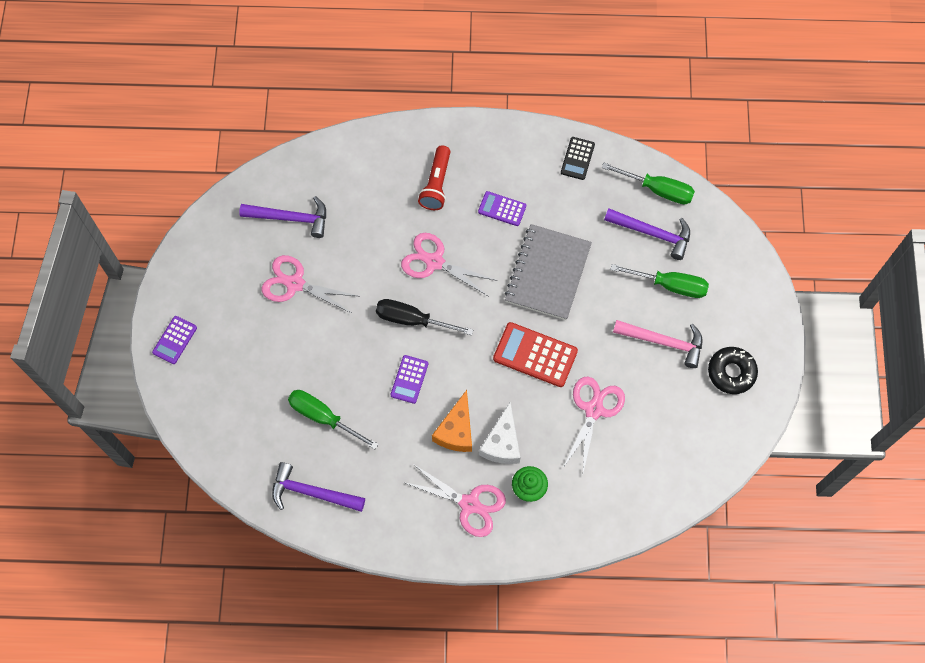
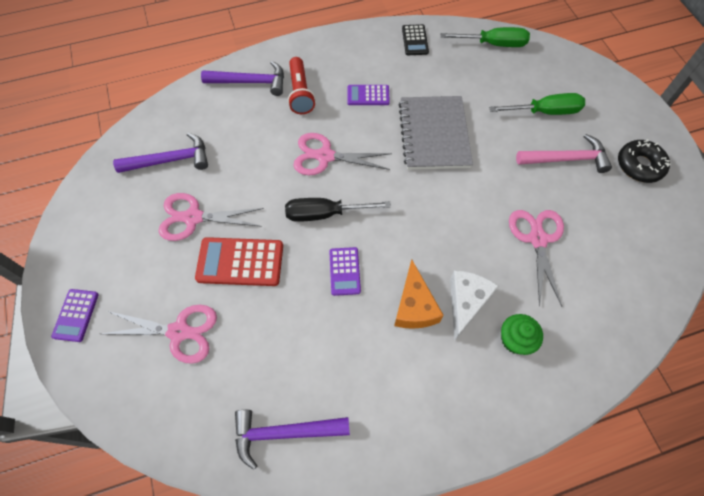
camera: 20 degrees left, 5 degrees down
(323, 417) = (268, 342): green screwdriver -> none
(469, 504) = (463, 380): pink scissors -> pink scissors (179, 332)
(502, 443) = (466, 302): white cheese -> white cheese turned 150 degrees counterclockwise
(535, 355) = (457, 208): red calculator -> red calculator (240, 262)
(652, 233) = (507, 77): purple hammer -> purple hammer (250, 82)

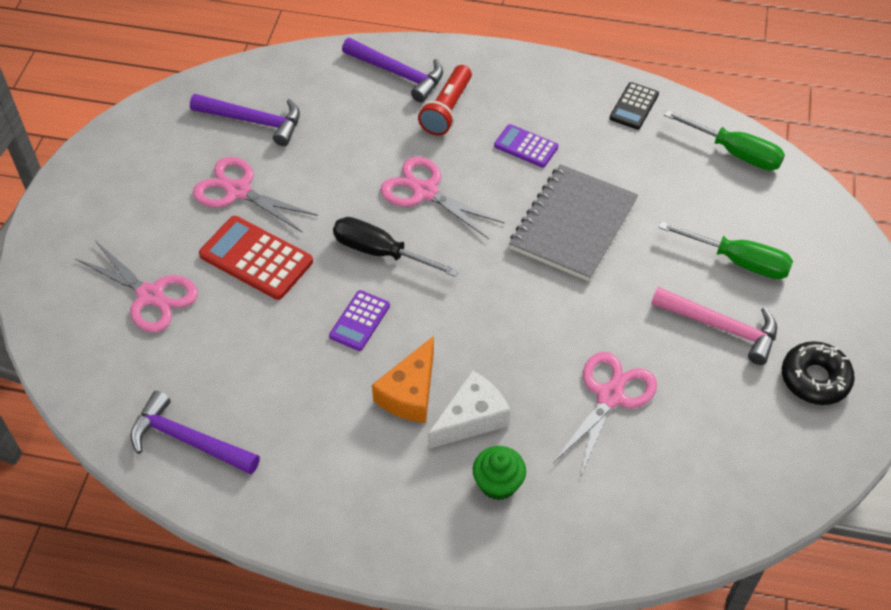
camera: 30 degrees right, 10 degrees down
(76, 315) = (64, 231): purple calculator -> none

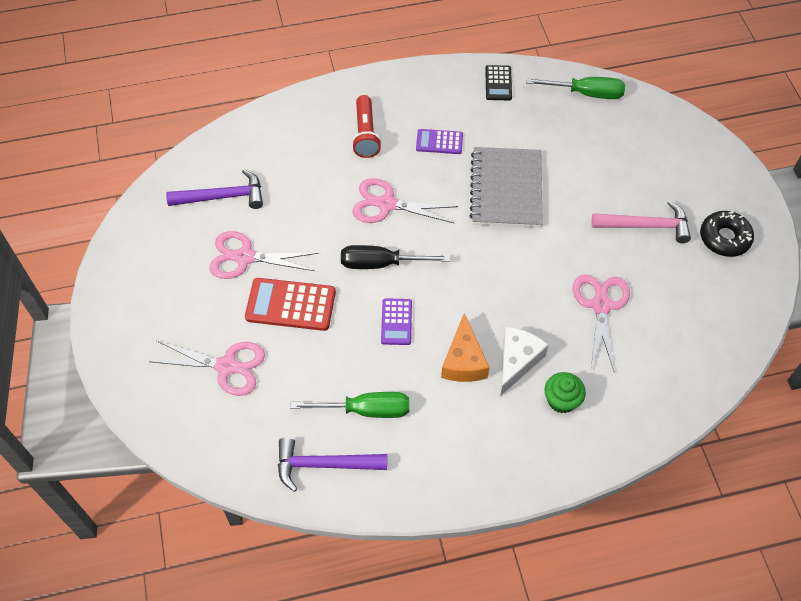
camera: 25 degrees left, 5 degrees up
(398, 73) = (312, 118): purple hammer -> none
(738, 261) = (631, 173): green screwdriver -> green screwdriver (365, 410)

